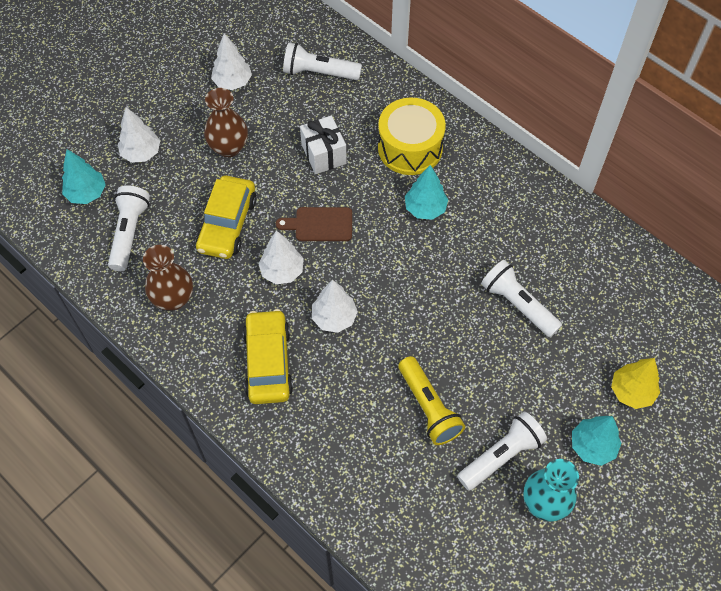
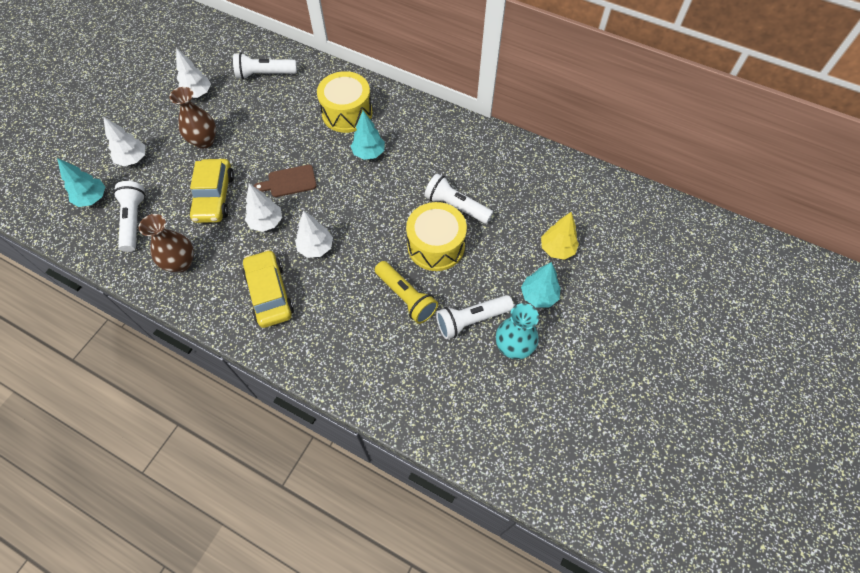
camera: 15 degrees left, 0 degrees up
(323, 154) = (281, 131): white gift -> none
(480, 350) = (436, 246): none -> yellow drum
(501, 456) = (471, 320): white flashlight -> white flashlight turned 150 degrees counterclockwise

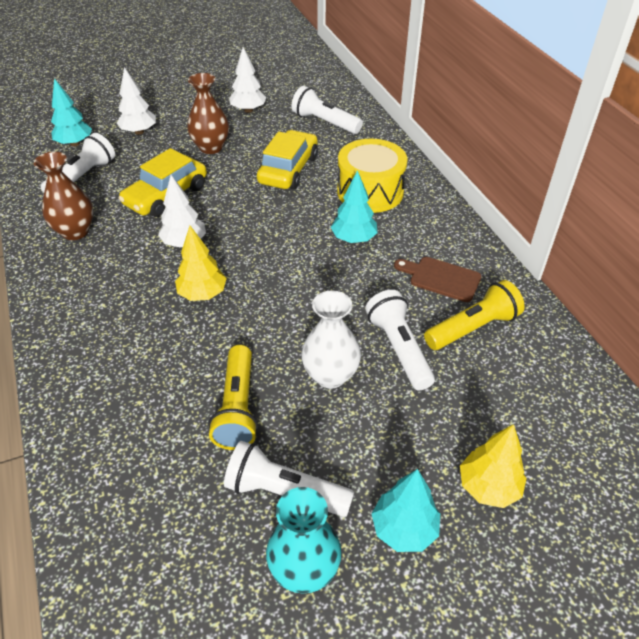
camera: 40 degrees right, 15 degrees down
(269, 293) = (112, 307): yellow car -> yellow car (288, 169)
(289, 182) = (246, 220): brown cutting board -> brown cutting board (441, 278)
(316, 248) = (202, 294): white tree -> yellow tree
(436, 246) = (330, 375): yellow drum -> white vase
(482, 169) = (473, 328): none -> yellow flashlight

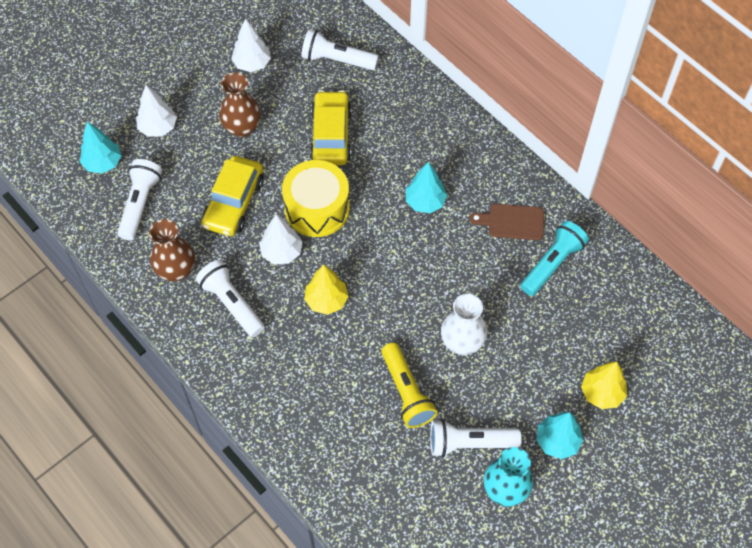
camera: 20 degrees left, 15 degrees up
(370, 192) = (417, 141): yellow drum -> yellow drum (317, 208)
(399, 348) = (503, 301): white flashlight -> white flashlight (232, 303)
(473, 328) = (552, 264): yellow flashlight -> turquoise flashlight

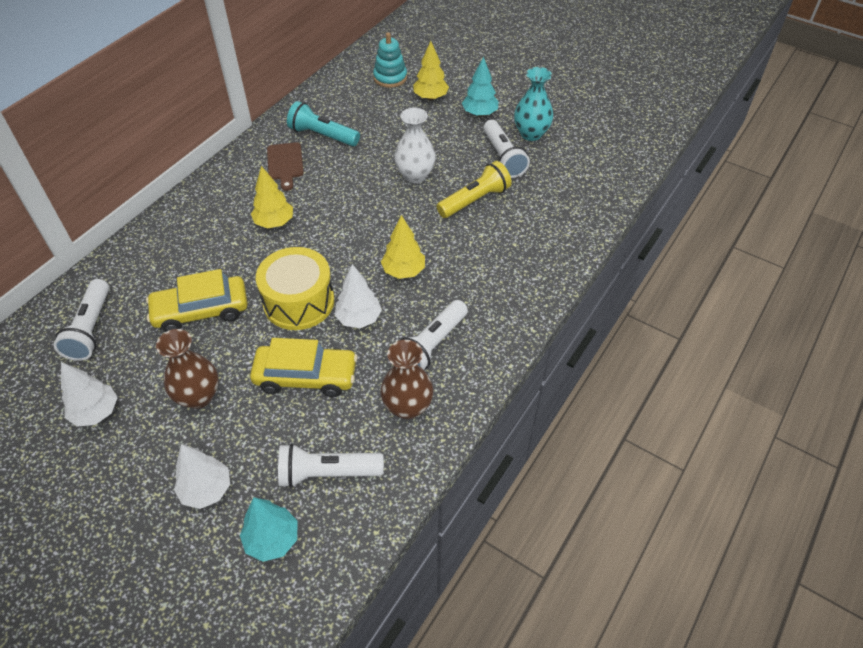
camera: 105 degrees left, 10 degrees down
(425, 202) = (274, 222): turquoise tree -> yellow tree
(651, 356) = (390, 78): none -> turquoise stacking toy

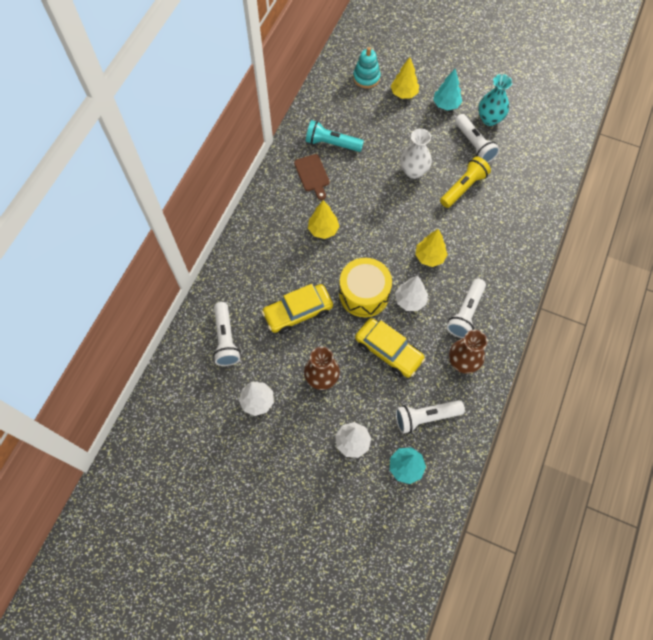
camera: 10 degrees left, 15 degrees up
(306, 376) = (388, 351): yellow car -> yellow car turned 45 degrees clockwise

